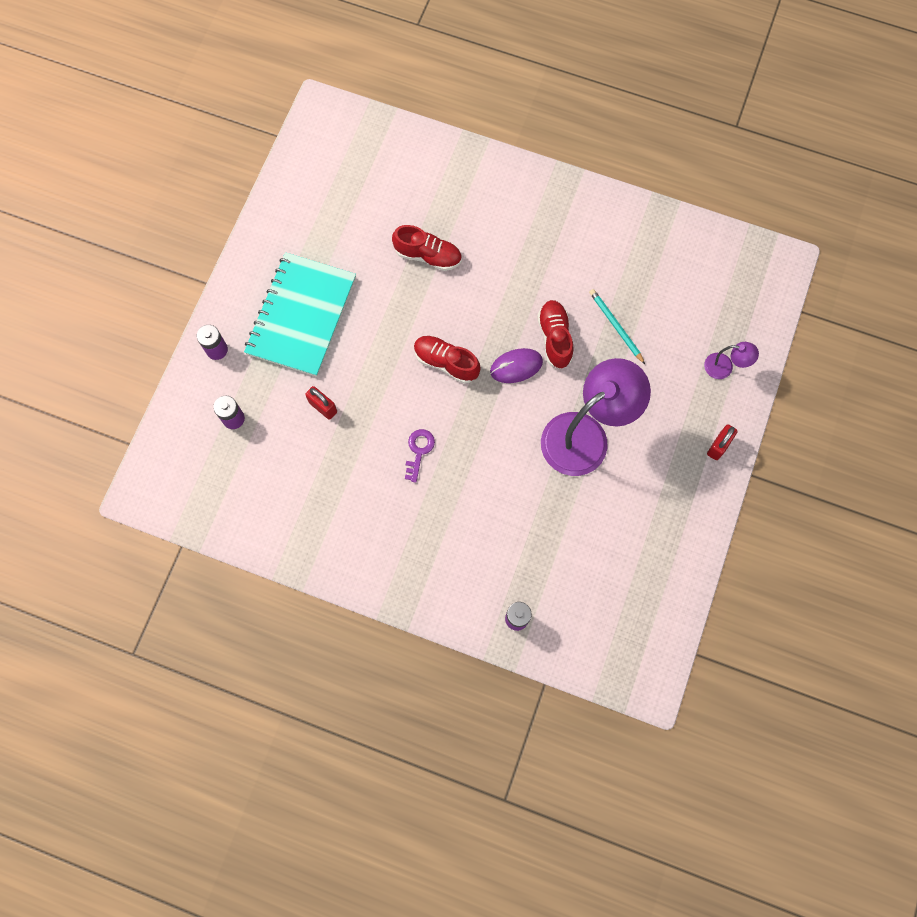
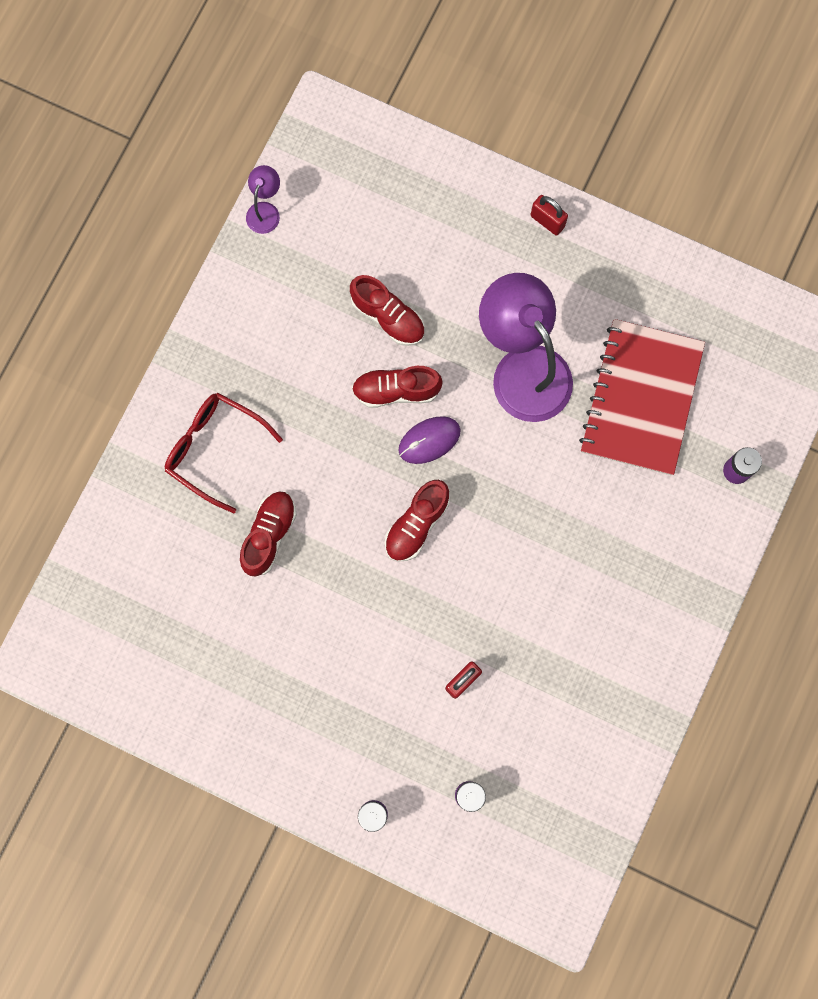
camera: 85 degrees left, 5 degrees up
(301, 316) = (337, 702): turquoise notebook -> none
(419, 451) = (528, 566): purple key -> none
(492, 210) = (214, 449): none -> red glasses
(516, 366) = (429, 440): purple mouse -> purple mouse turned 75 degrees clockwise
(571, 534) = (641, 398): none -> red notebook
(616, 326) = (388, 317): turquoise pencil -> red shoe
(724, 367) = (451, 200): purple lamp -> purple lamp (265, 211)

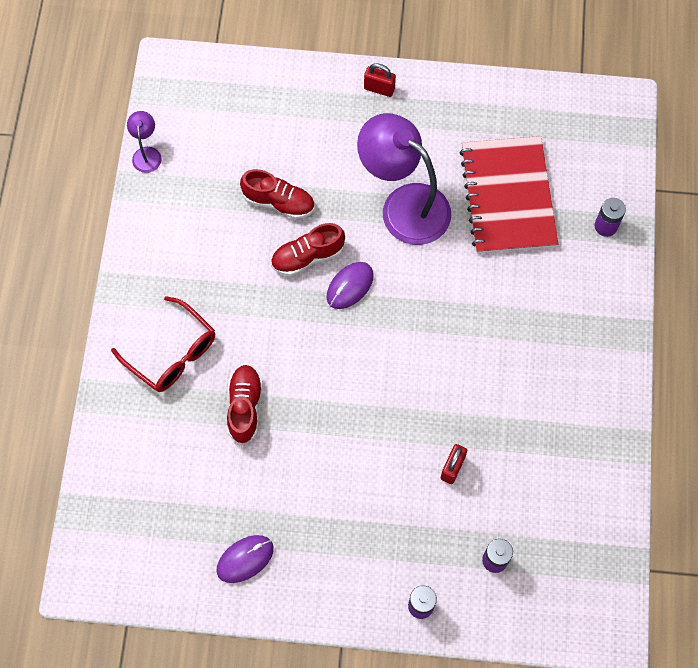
camera: 20 degrees left, 10 degrees down
(211, 699) = (245, 559): none -> purple mouse
(214, 449) = (172, 353): red glasses -> red glasses turned 150 degrees counterclockwise
(416, 524) = (365, 356): red shoe -> none

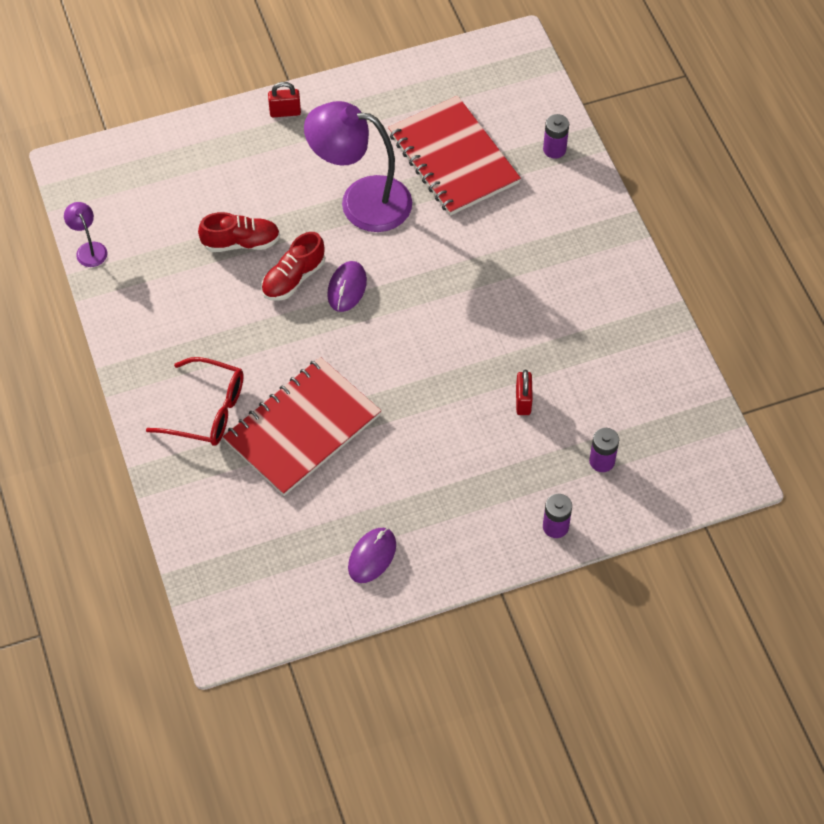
camera: 25 degrees left, 10 degrees down
(245, 407) = (302, 428): red shoe -> red notebook

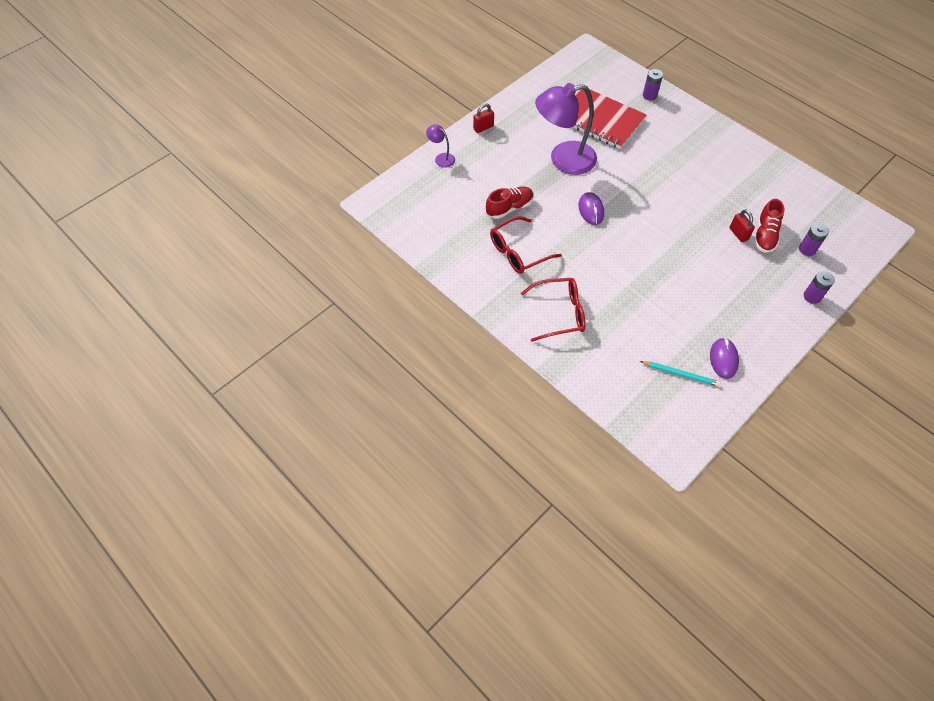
camera: 25 degrees left, 0 degrees up
(89, 249) = (417, 246): purple lamp -> purple lamp (441, 158)
(211, 308) = (518, 252): none -> red glasses
(293, 278) = (555, 216): red shoe -> red shoe (764, 235)
(302, 428) = (625, 300): red notebook -> none
(303, 551) = (680, 374): none -> turquoise pencil

